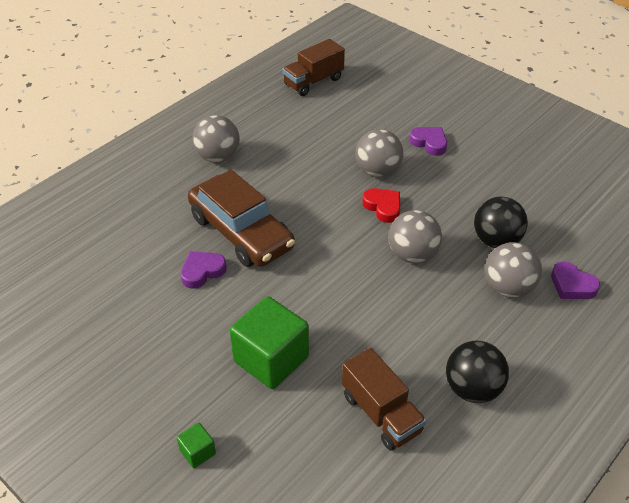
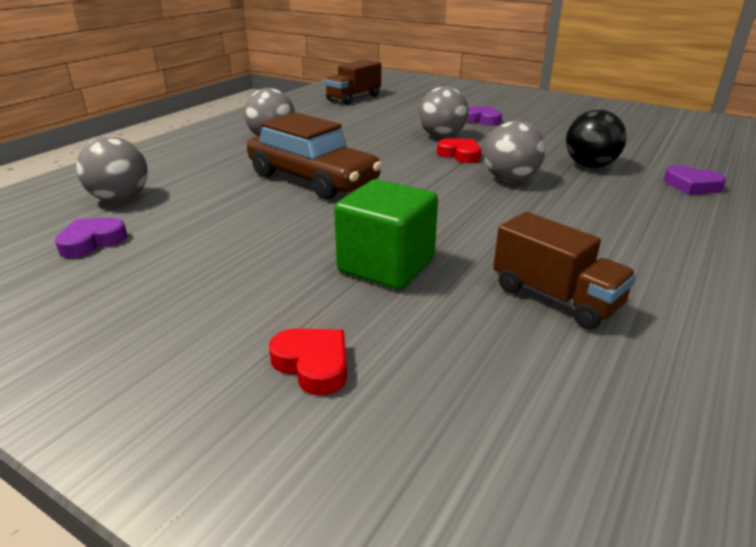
camera: 10 degrees left, 15 degrees down
(197, 452) = (313, 364): green cube -> red heart
(202, 271) = (275, 207): purple heart -> purple heart (92, 242)
(472, 389) = (652, 265): black ball -> none
(508, 287) = (627, 192): grey ball -> grey ball (120, 199)

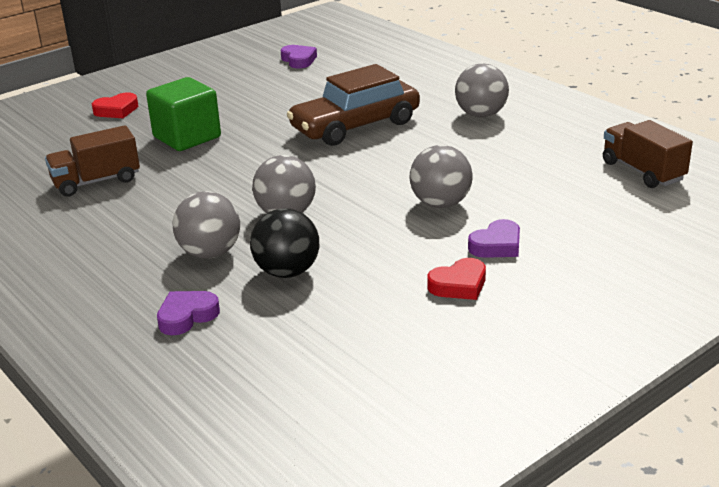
camera: 110 degrees right, 0 degrees up
(120, 199) = (364, 63): grey ball -> grey ball (210, 253)
(460, 155) = (371, 202): red heart -> red heart (459, 285)

